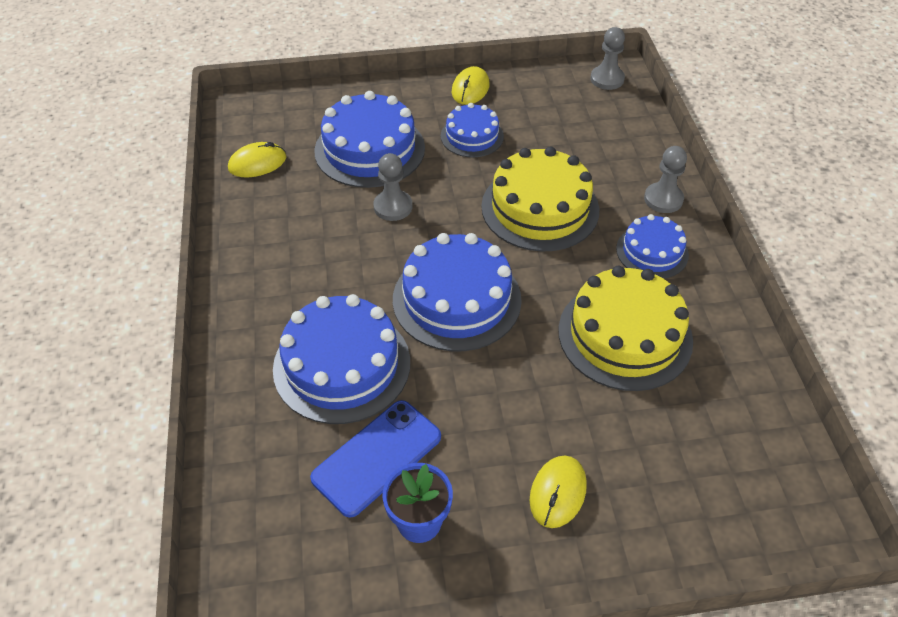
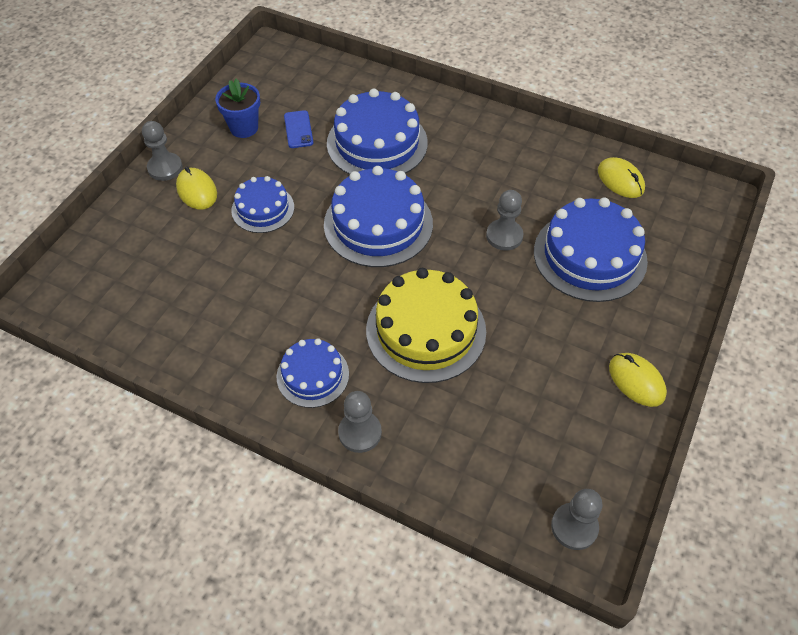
camera: 125 degrees right, 5 degrees up
(257, 163) = (620, 180): yellow mouse -> yellow mouse turned 45 degrees counterclockwise
(377, 457) = (298, 129): blue phone -> blue phone, size x0.57
(472, 136) = (558, 338): blue cake -> blue cake (263, 209)
(556, 560) = (165, 168): none -> grey pawn
(625, 335) = (259, 298): yellow cake -> none

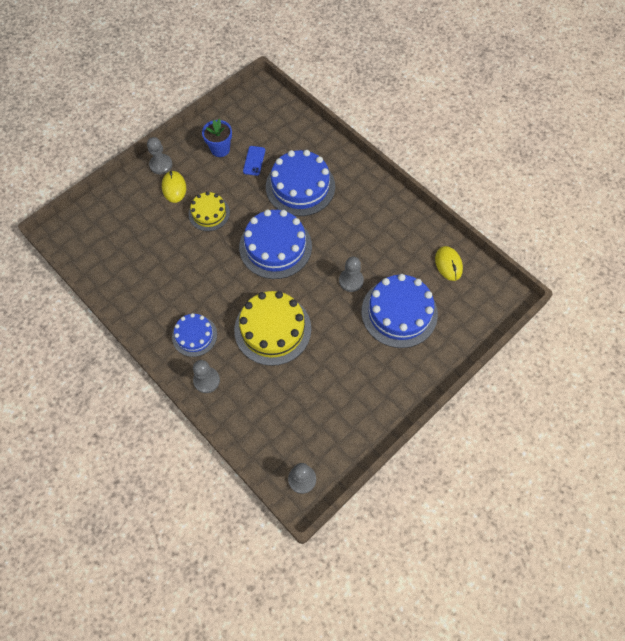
camera: 20 degrees right, 10 degrees up
(263, 209) = (209, 213): blue cake -> yellow cake
(636, 381) = (384, 405): yellow mouse -> none

